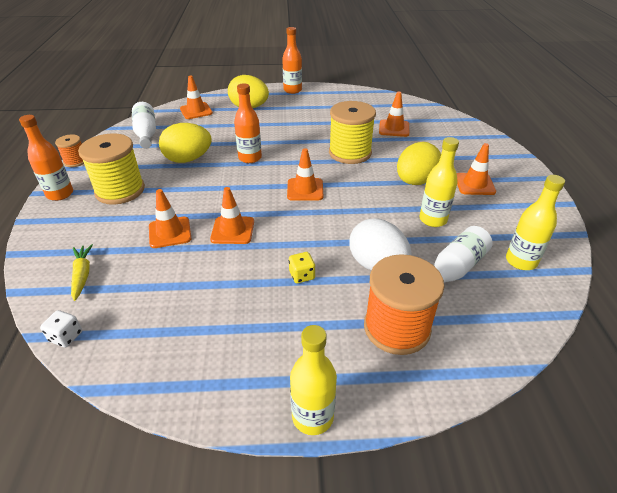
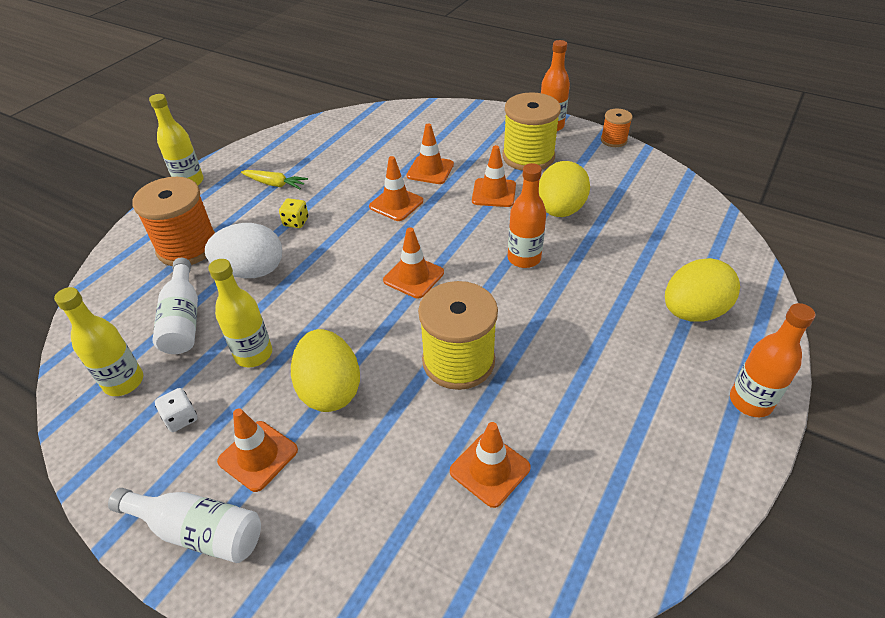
camera: 125 degrees right, 5 degrees up
(66, 336) = (363, 113): white dice -> white dice (181, 418)
(82, 275) = (419, 124): yellow carrot -> yellow carrot (275, 184)
(146, 134) = (654, 194): white bottle -> white bottle (198, 531)
(196, 111) = (707, 252): orange traffic cone -> orange traffic cone (494, 193)

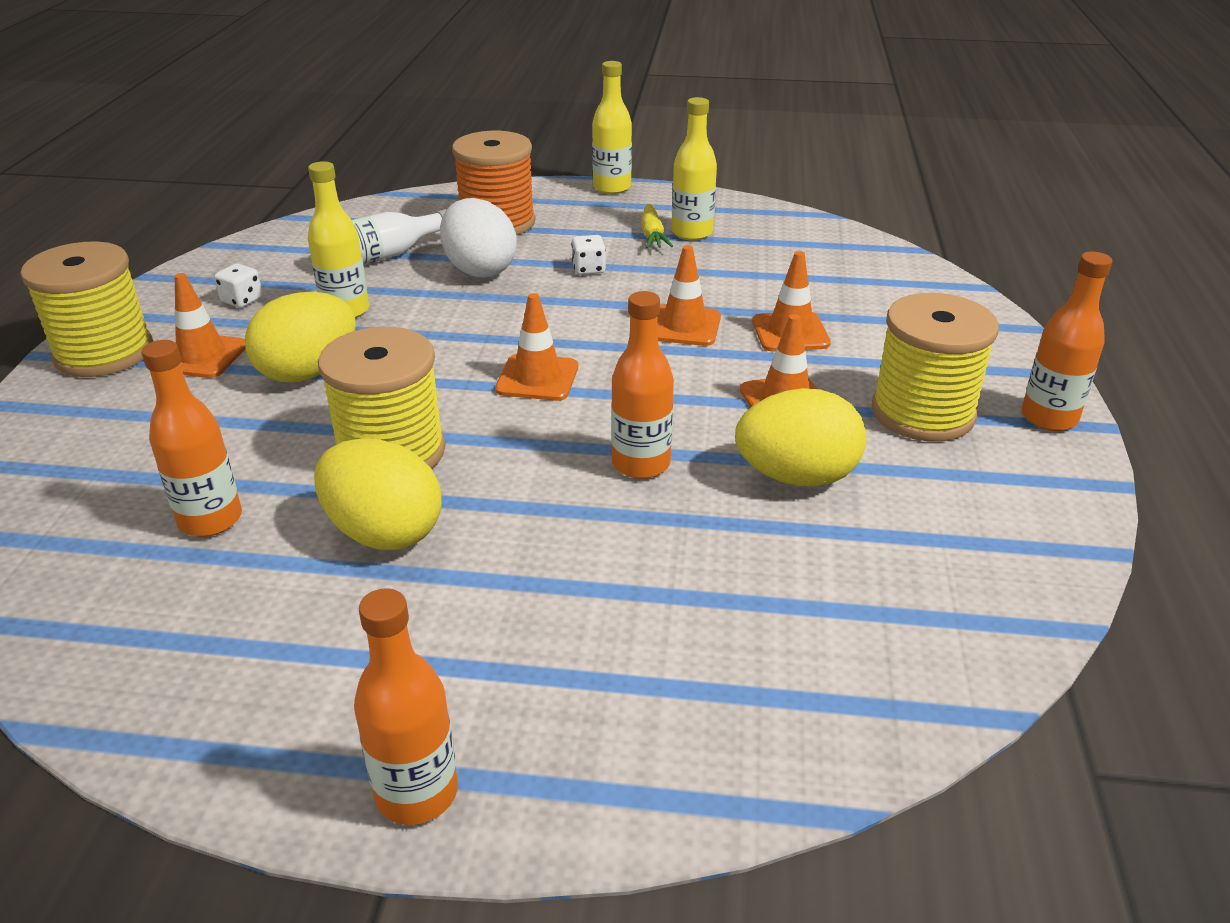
camera: 65 degrees right, 10 degrees down
(124, 382) = (281, 257): yellow bottle -> yellow bottle (692, 233)
(198, 531) = (104, 353): white bottle -> yellow spool
(296, 222) = (588, 269): yellow dice -> white dice
(490, 469) = (210, 520): orange traffic cone -> orange bottle
(613, 140) = (1090, 502): orange spool -> none
(692, 312) = (621, 685): yellow egg -> yellow egg (384, 532)

